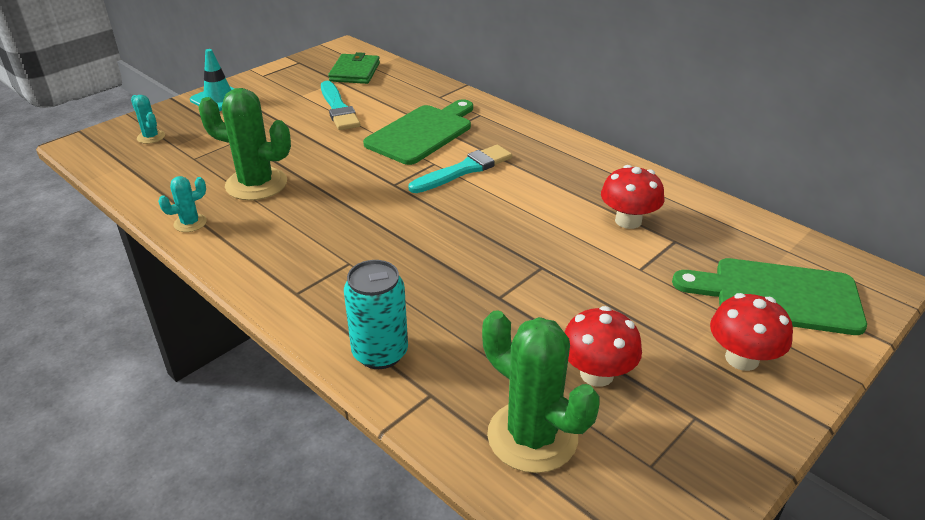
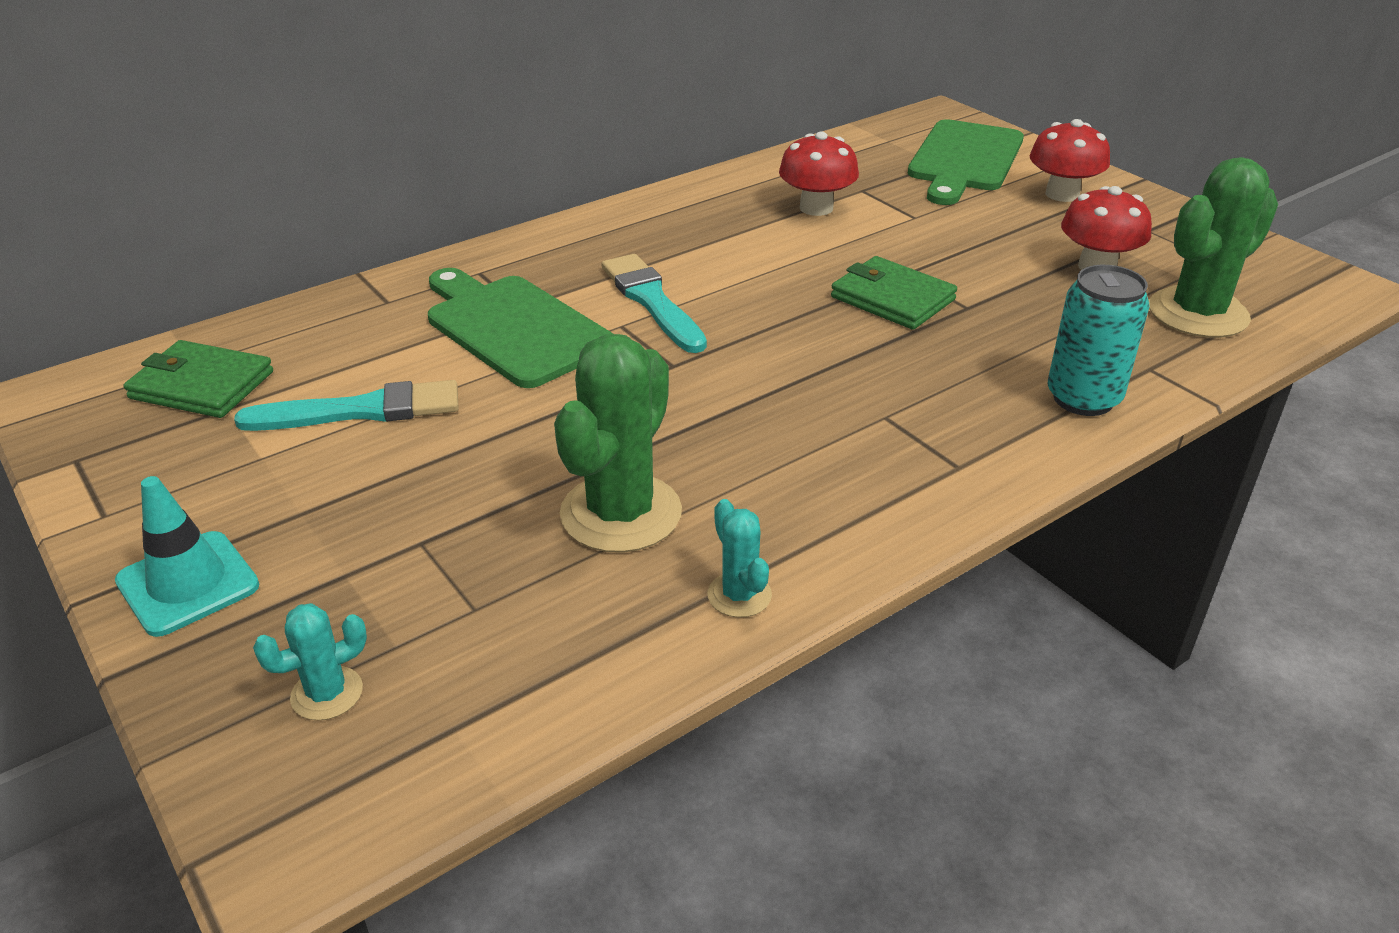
camera: 80 degrees left, 0 degrees up
(499, 261) = (892, 298): none -> green wallet

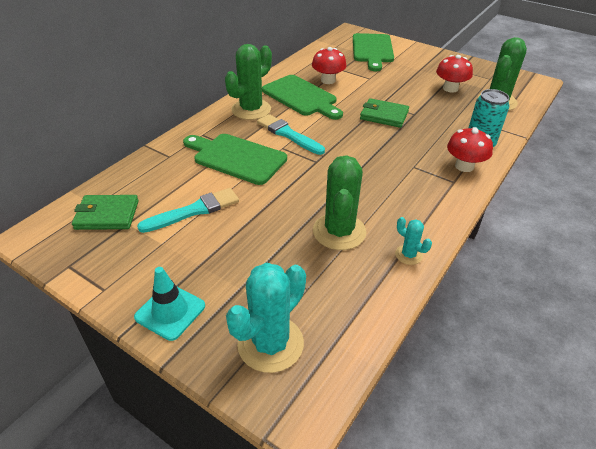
camera: 20 degrees left, 5 degrees up
(327, 693) = (270, 344): turquoise cactus -> turquoise cactus, size x2.05
(609, 241) = (251, 110): none -> green cactus
(733, 233) = (301, 97): none -> green cutting board
(1062, 194) = (418, 59): red mushroom -> red mushroom (464, 166)

